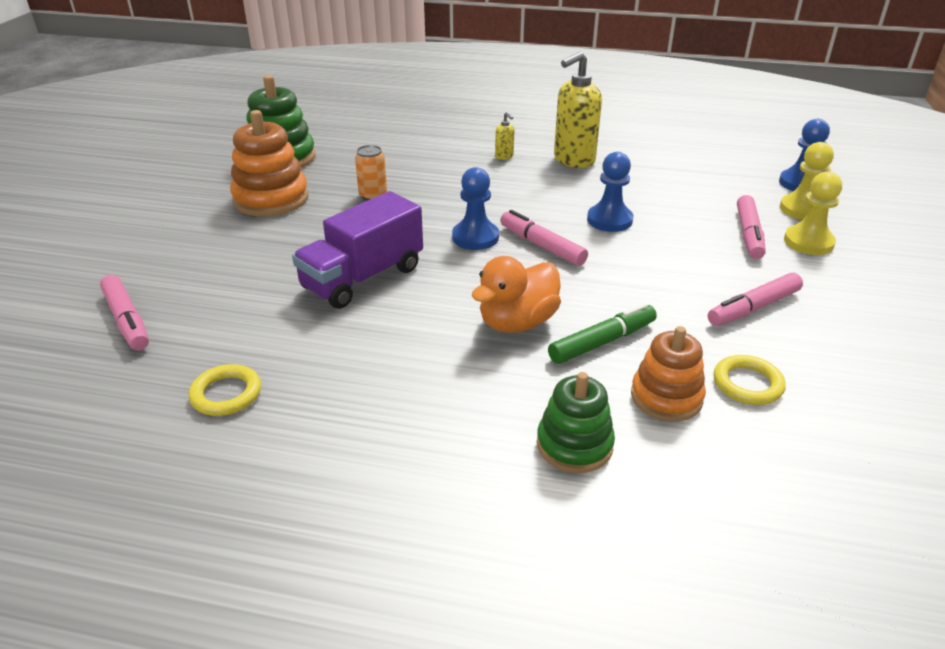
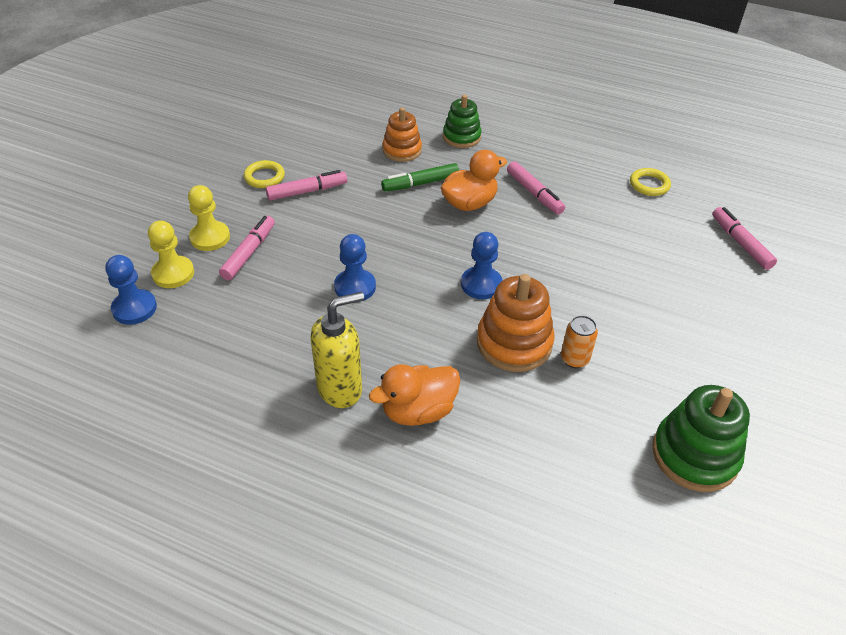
camera: 170 degrees left, 10 degrees up
(271, 199) = (681, 370): orange stacking toy -> orange stacking toy (514, 343)
(363, 278) = (576, 255): purple truck -> none
(504, 156) = (418, 411): yellow soap dispenser -> orange duck
(542, 246) = (427, 266): pink marker -> pink marker (534, 193)
(747, 384) = (352, 150): yellow ring -> yellow ring (264, 177)

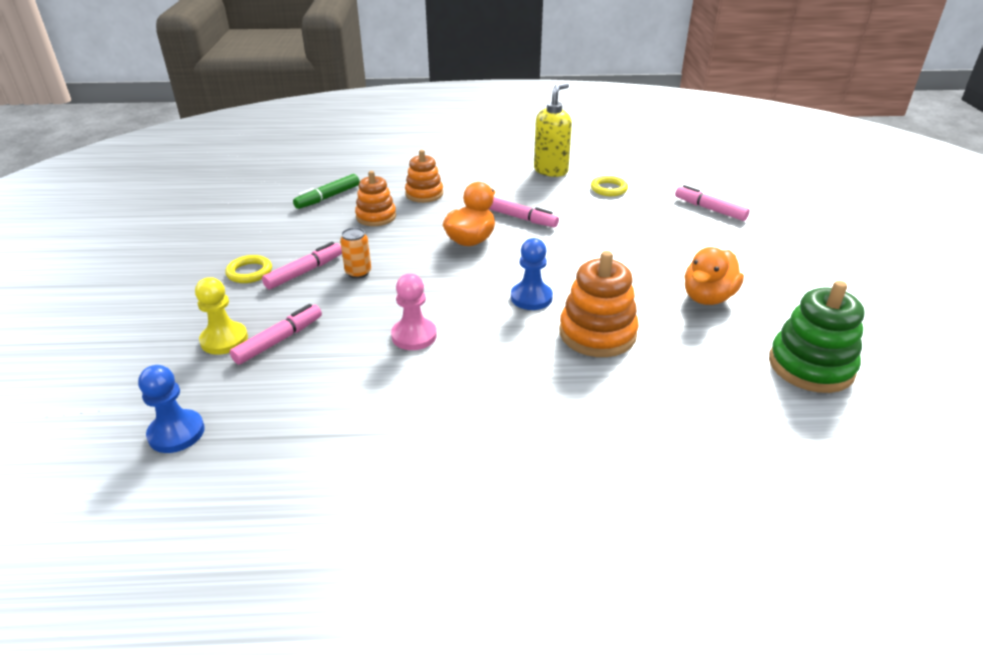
camera: 25 degrees left, 10 degrees down
(173, 273) = (203, 385): yellow pawn -> none
(249, 253) = (279, 340): pink marker -> pink marker turned 45 degrees clockwise
(340, 389) = (466, 427): yellow soap dispenser -> yellow soap dispenser (551, 171)
(355, 287) = (414, 336): blue pawn -> pink pawn
(418, 411) = (557, 418): orange duck -> orange duck (708, 297)
(420, 183) = (413, 237): green marker -> green marker (328, 197)
(461, 137) = (424, 194): green stacking toy -> orange stacking toy
(574, 359) = (657, 328): orange can -> orange can (358, 272)

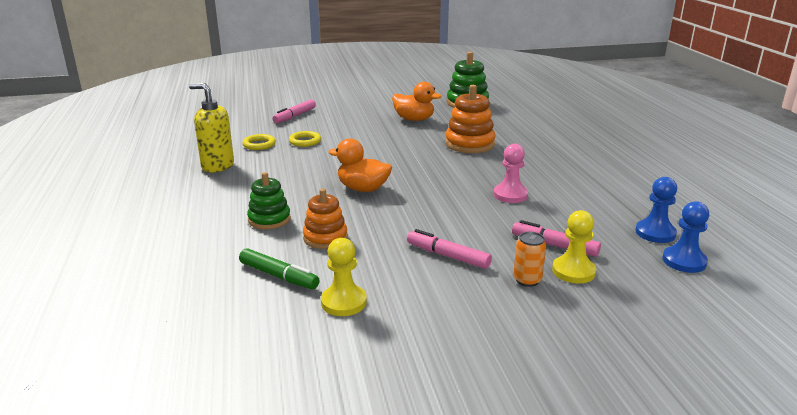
camera: 100 degrees left, 10 degrees down
(249, 272) = (463, 287): yellow ring -> yellow ring (305, 141)
(273, 220) = (343, 302): none -> yellow pawn
(358, 272) = (436, 229): orange can -> orange can (527, 280)
(424, 194) = (269, 219): orange stacking toy -> green stacking toy
(521, 218) = (318, 173): pink marker -> none
(531, 298) = (440, 163): blue pawn -> blue pawn (655, 233)

